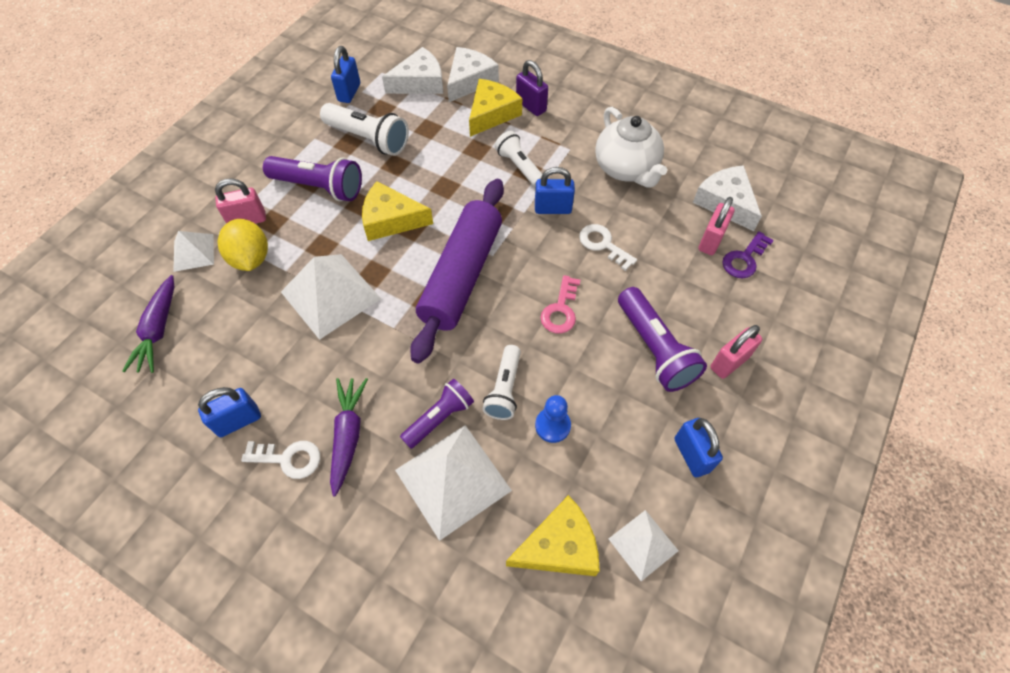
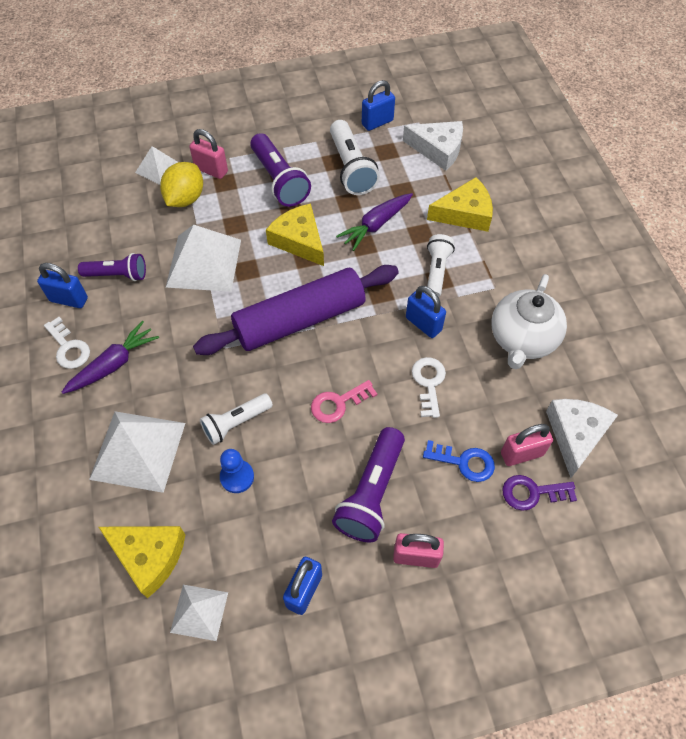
camera: 45 degrees right, 0 degrees up
(158, 330) = (89, 204): purple carrot -> purple carrot (376, 225)
(439, 418) = (175, 403): purple flashlight -> purple flashlight (117, 275)
(469, 81) = (478, 174): white cheese -> none
(531, 106) = (504, 229): purple padlock -> none
(685, 276) = (464, 462): none -> blue key

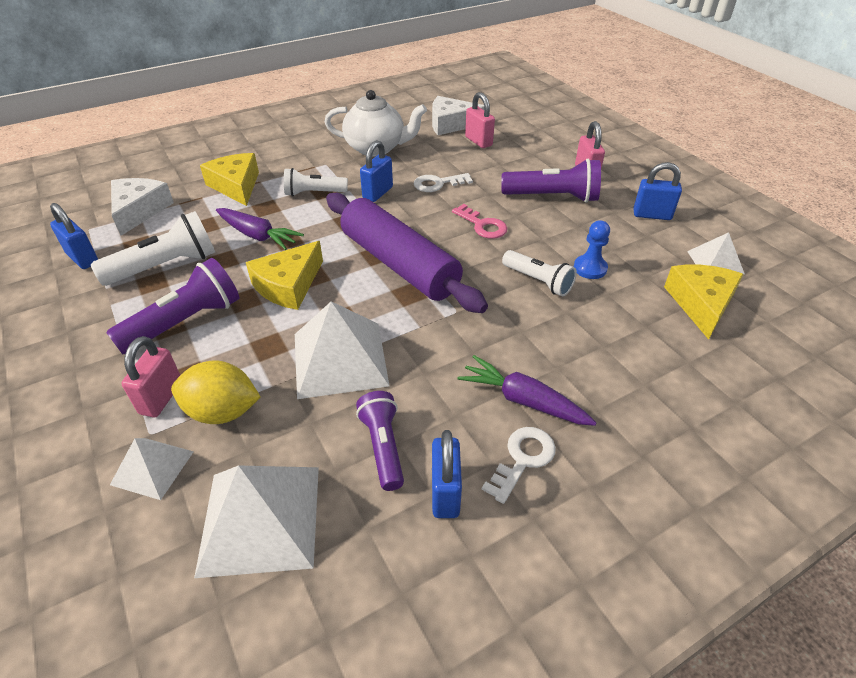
camera: 105 degrees left, 15 degrees down
(138, 450) = (611, 343): white pyramid -> white pyramid (260, 519)
(464, 462) = (499, 162): blue key -> none
(532, 493) = (506, 136): purple key -> none

